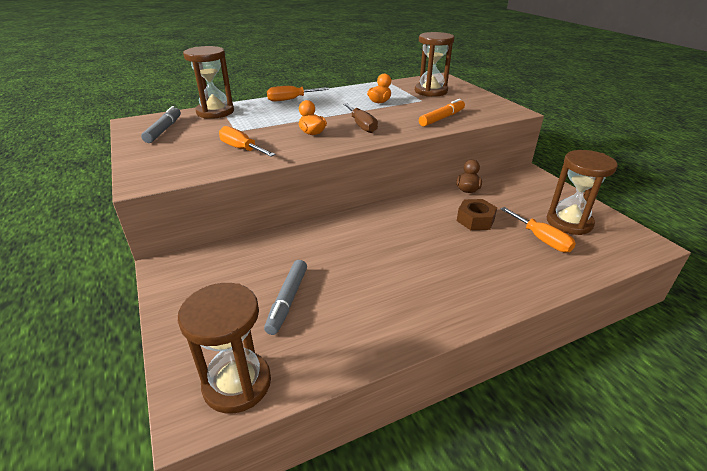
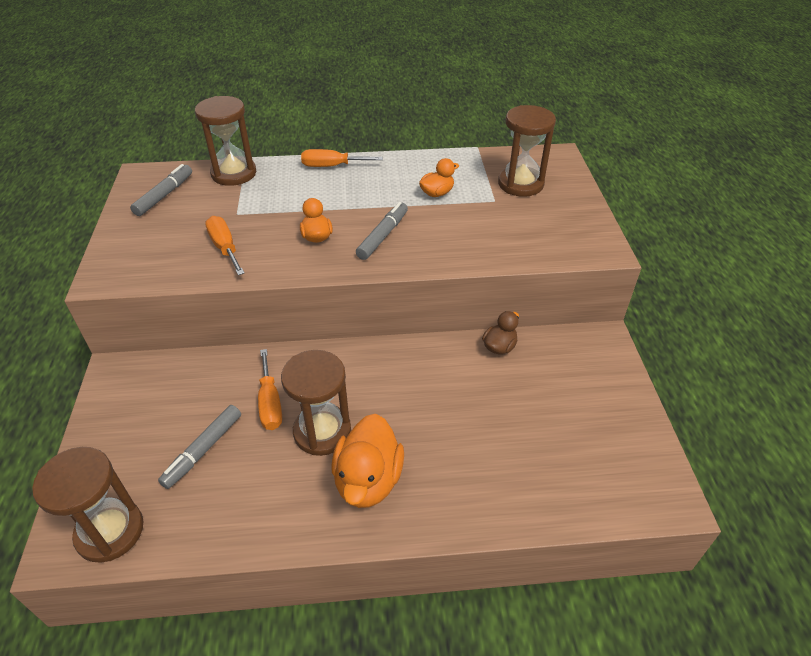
camera: 20 degrees right, 10 degrees up
(361, 125) = (383, 236): brown screwdriver -> grey marker
(440, 285) = (368, 480): none -> orange duck
(442, 118) = (493, 244): orange marker -> none
(475, 220) = (474, 399): brown nut -> none
(541, 239) = (534, 452): orange screwdriver -> orange screwdriver (270, 403)
(569, 222) = (591, 436): brown hourglass -> brown hourglass (322, 431)

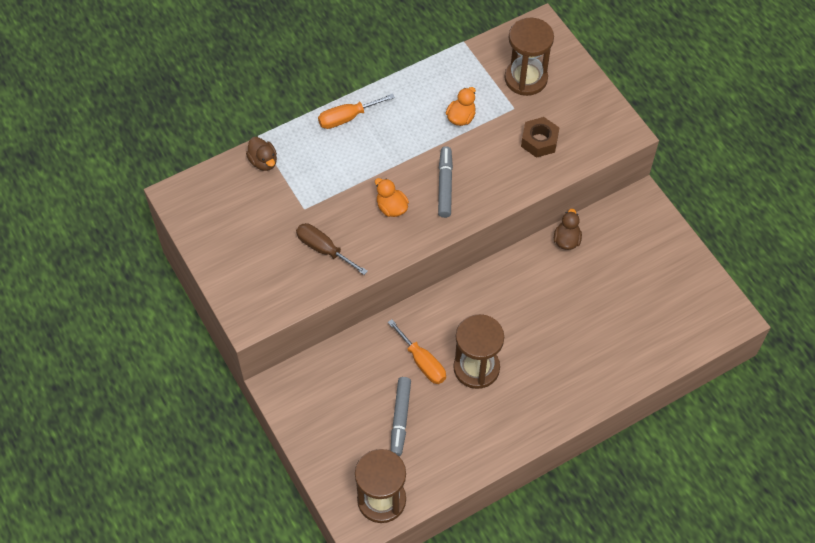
camera: 25 degrees left, 15 degrees up
(164, 195) = (222, 212): grey marker -> none
(225, 248) = (324, 249): orange screwdriver -> brown screwdriver
(234, 173) = (263, 161): brown hourglass -> brown duck
(368, 480) = (531, 390): orange duck -> none
(504, 231) = (539, 141): none -> brown nut

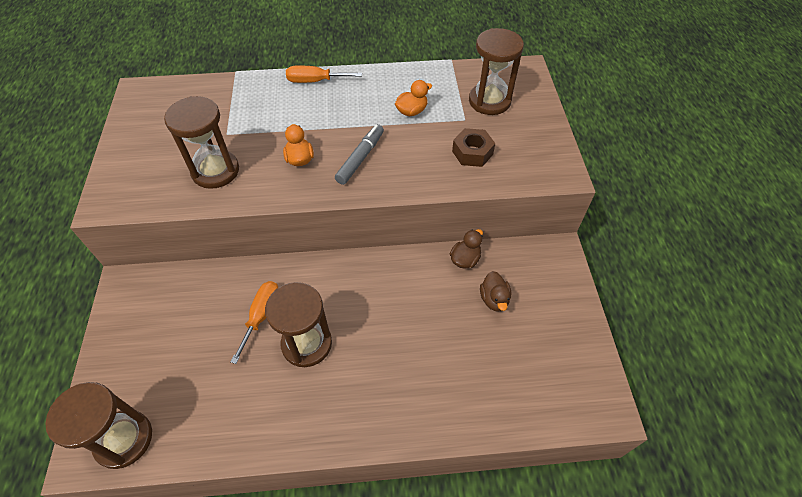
camera: 25 degrees right, 5 degrees down
(263, 161) = (224, 89): brown duck -> brown duck (494, 299)
(324, 249) = (215, 171): brown screwdriver -> brown hourglass
(400, 418) = (203, 362): grey marker -> none
(422, 362) = (261, 316): orange screwdriver -> orange screwdriver turned 150 degrees counterclockwise

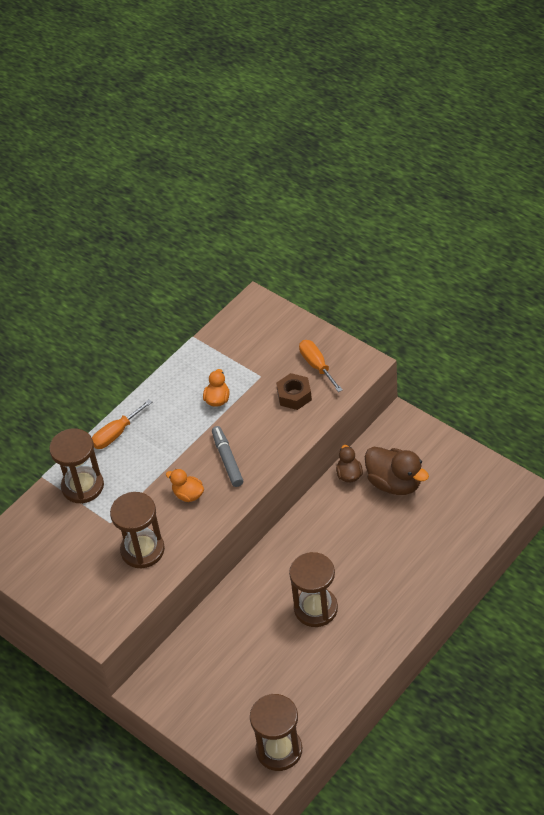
camera: 40 degrees left, 5 degrees down
(261, 316) = (266, 621): orange screwdriver -> orange screwdriver (317, 366)
(489, 101) = (260, 348): brown hourglass -> brown hourglass (82, 486)
(494, 299) = (395, 483): brown duck -> brown duck, size x1.79

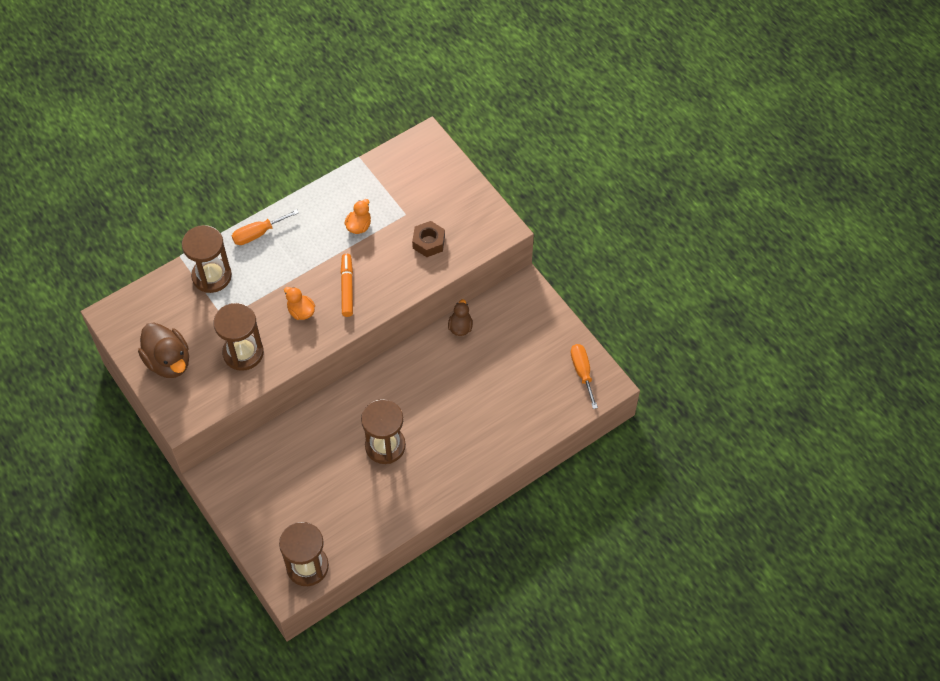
camera: 10 degrees right, 10 degrees up
(227, 460) = (347, 288): grey marker -> orange marker
(317, 366) = (459, 218): orange screwdriver -> orange screwdriver (582, 372)
(395, 483) = (498, 347): brown duck -> brown duck (168, 361)

